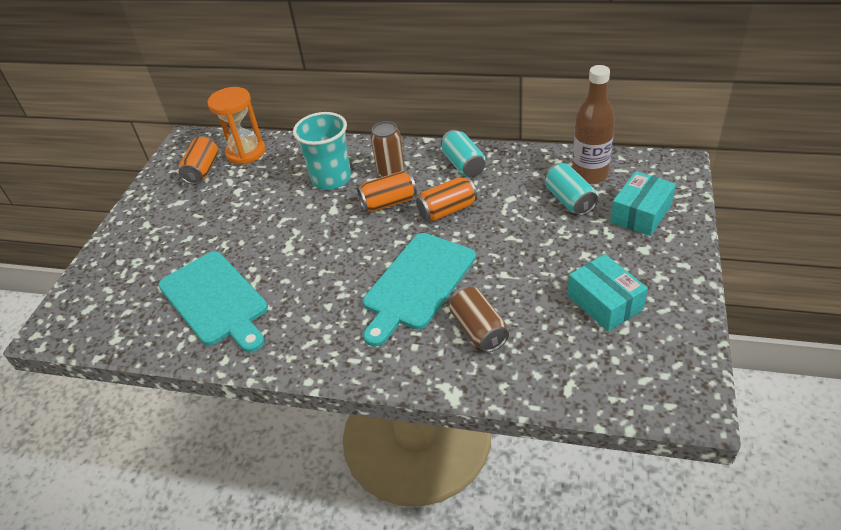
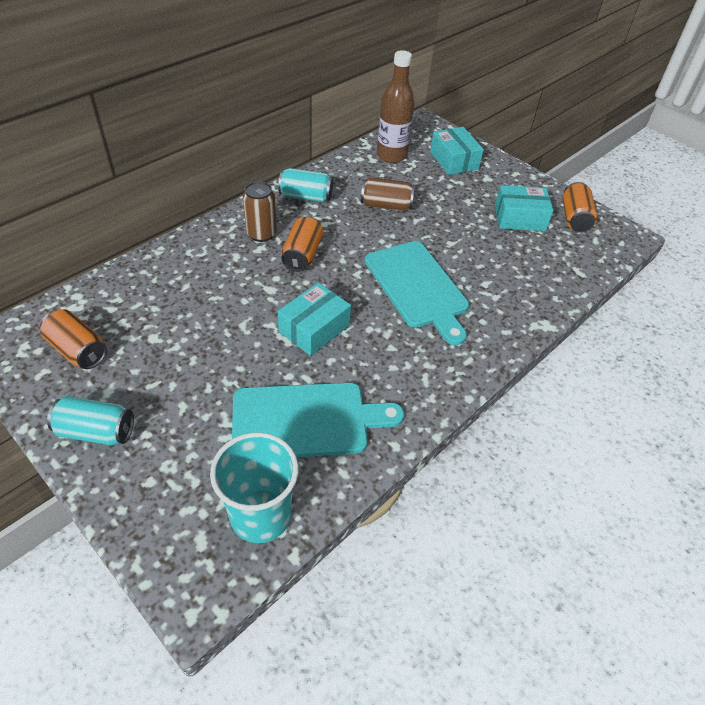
camera: 65 degrees left, 5 degrees up
(246, 152) = (96, 306): orange hourglass -> none
(311, 254) = (314, 328): none -> turquoise box
(331, 178) = (224, 270): turquoise cup -> turquoise cup (261, 515)
(447, 210) = (350, 231): orange can -> orange can (574, 218)
(478, 329) = (494, 282): brown can -> brown can (386, 206)
(569, 200) = (407, 177): turquoise can -> turquoise can (96, 431)

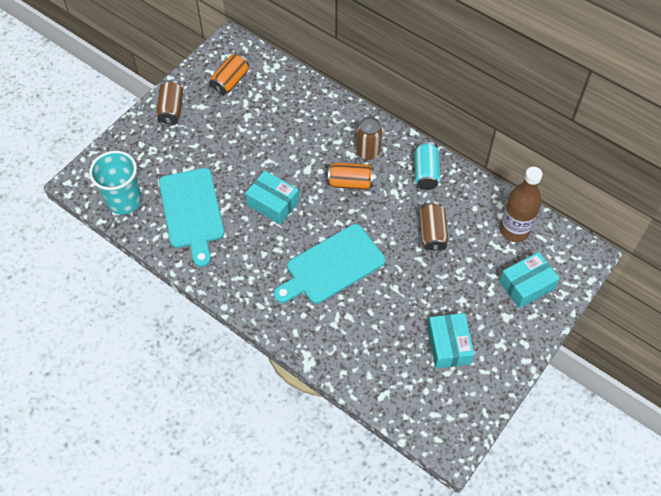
camera: 85 degrees right, 10 degrees up
(96, 431) = (171, 110): turquoise can -> brown can
(574, 218) = (464, 397): orange can -> none

